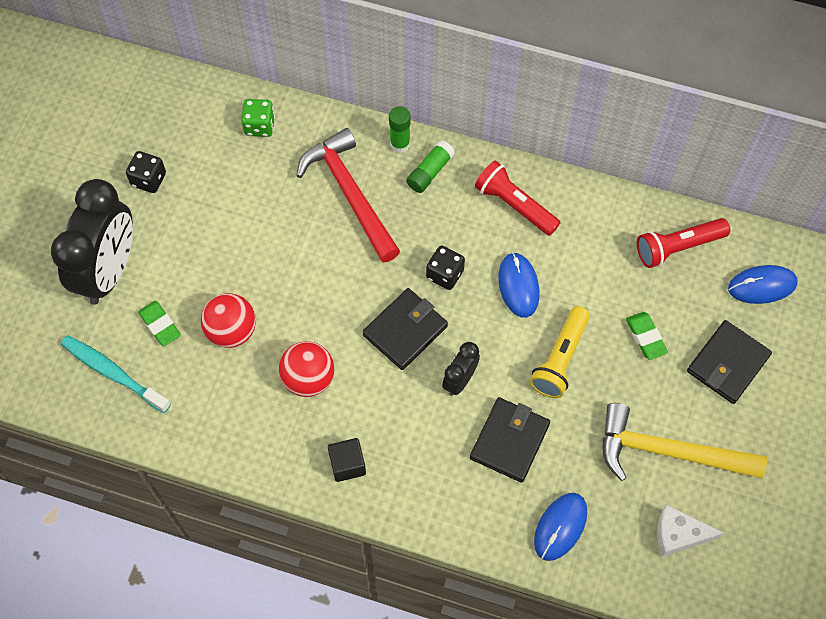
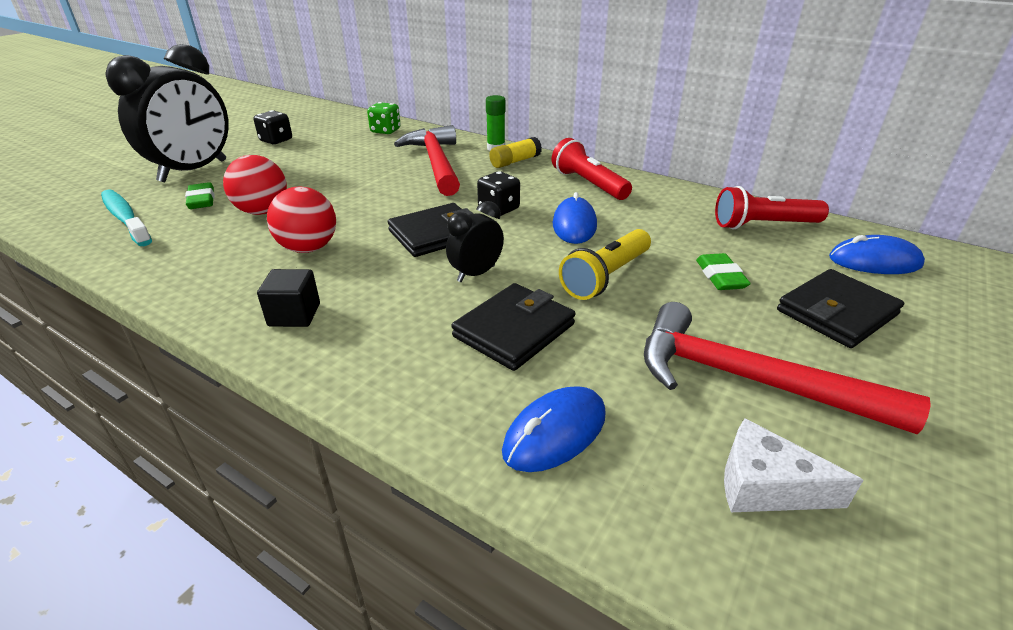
camera: 15 degrees right, 30 degrees down
(430, 172) = (515, 161): green glue stick -> yellow glue stick
(668, 451) = (748, 379): yellow hammer -> red hammer

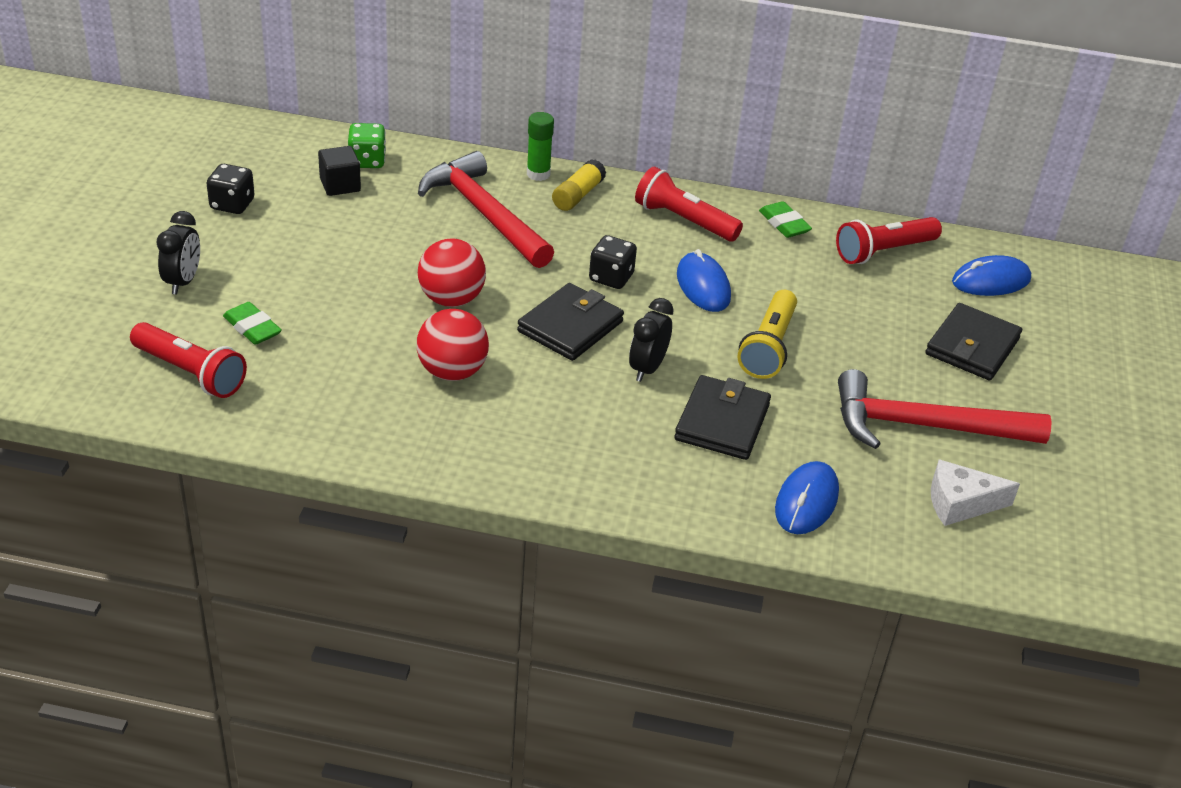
camera: 25 degrees left, 5 degrees up
(125, 218) = (190, 373): turquoise toothbrush -> red flashlight
(194, 171) = (183, 282): black clock -> black clock, size x0.47
(263, 211) = (347, 331): red ball -> red ball (451, 299)
(294, 315) = (514, 450): black cube -> black cube (340, 185)
(720, 276) = (867, 326): green eraser -> green eraser (784, 224)

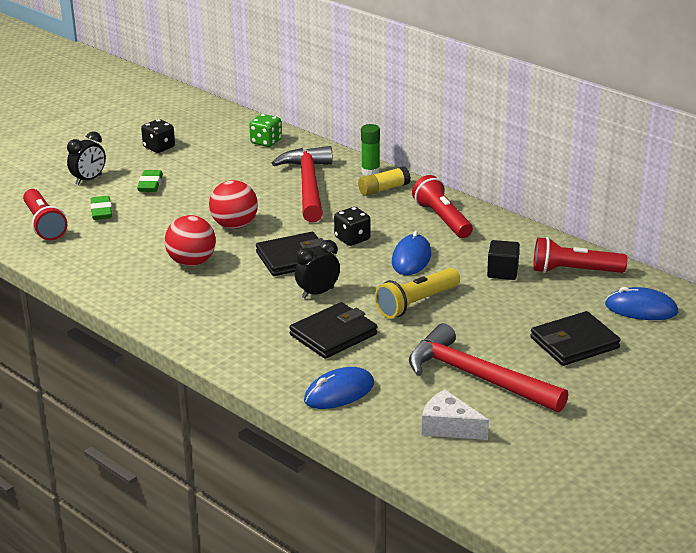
camera: 35 degrees right, 10 degrees down
(340, 185) = (234, 151): black cube -> black cube (502, 272)
(784, 224) = (515, 238): green eraser -> green eraser (150, 184)

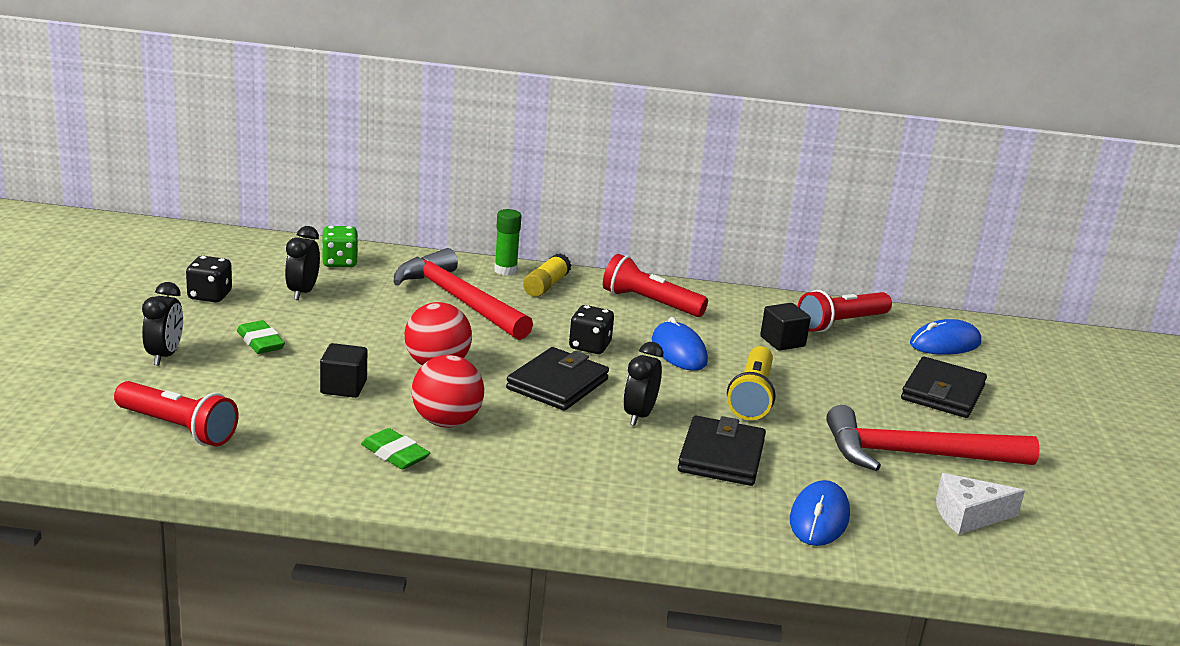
camera: 40 degrees left, 5 degrees down
(101, 211) = (239, 391): green eraser -> green eraser (395, 454)
(161, 225) = (343, 387): none -> black cube
(216, 157) = (302, 292): none -> black clock

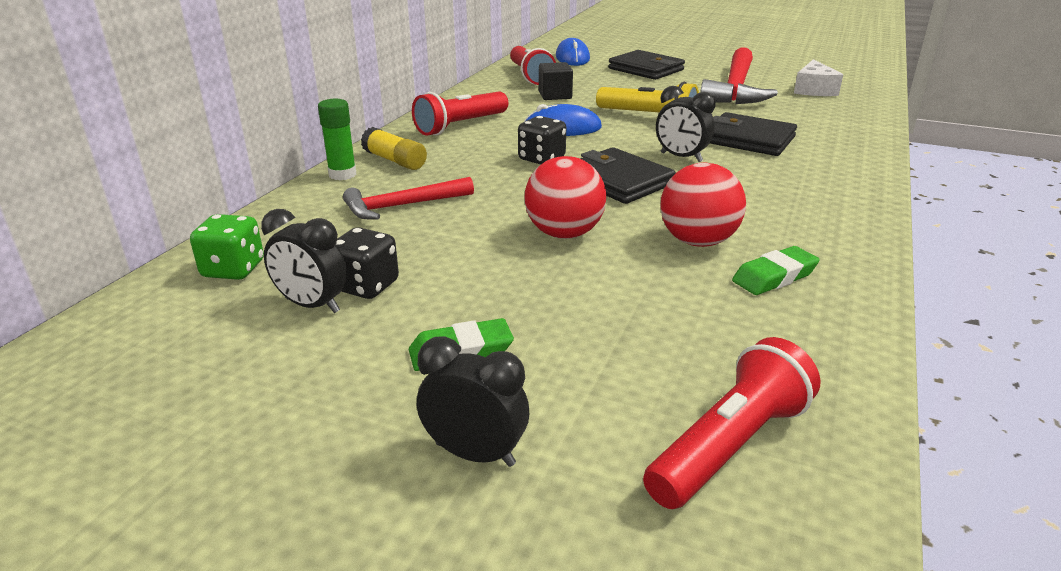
camera: 70 degrees left, 5 degrees up
(210, 296) = (265, 394): black dice -> black dice (366, 286)
(343, 387) = (610, 296): black cube -> none
(458, 300) = (402, 206): red hammer -> red hammer, size x0.59
(819, 518) = (833, 125): blue mouse -> none

